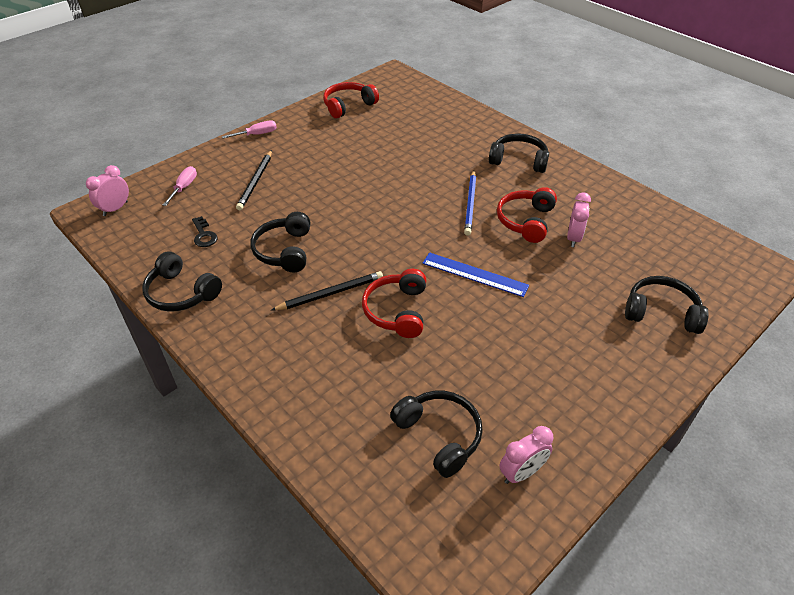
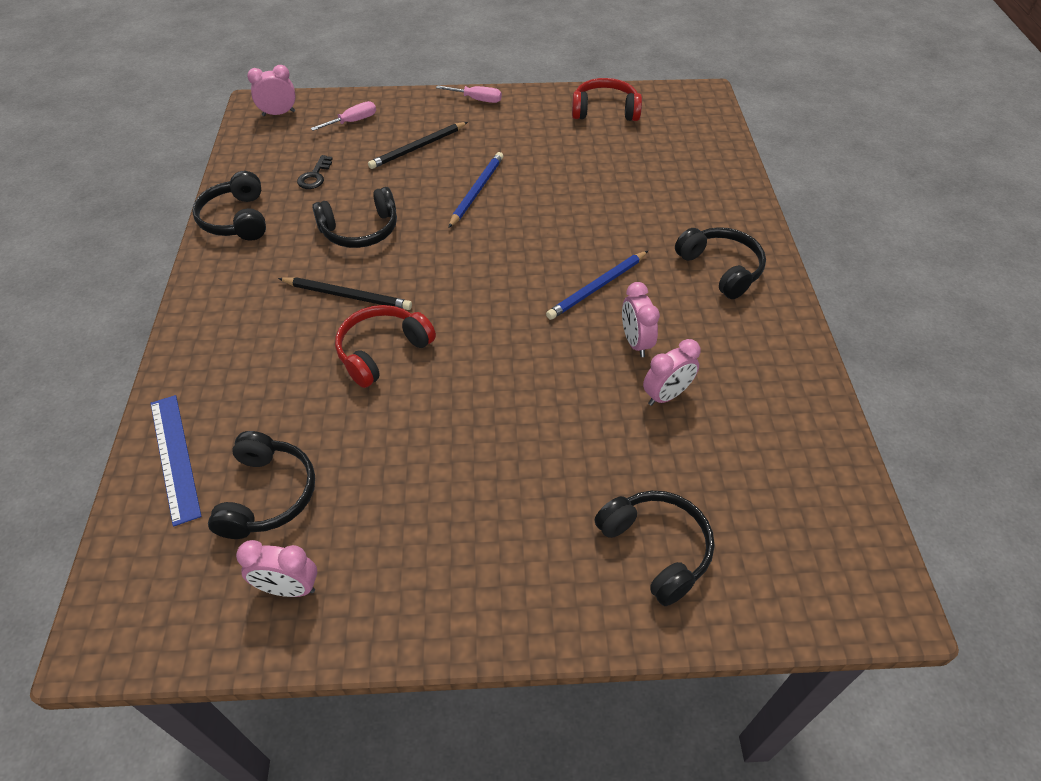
camera: 40 degrees right, 5 degrees up
(285, 251) = (360, 230): black headphones -> black headphones turned 150 degrees counterclockwise
(330, 188) = (476, 191): none -> blue pencil
(474, 274) = (502, 364): blue ruler -> blue ruler (174, 457)
(526, 221) = (635, 342): red headphones -> pink clock

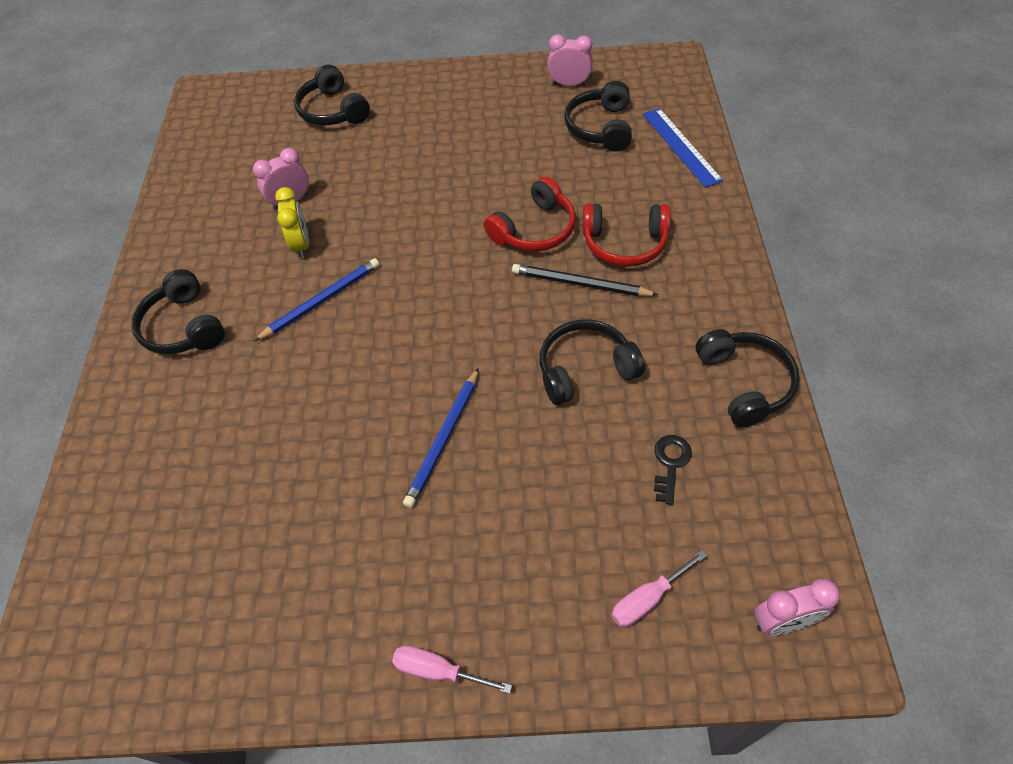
camera: 175 degrees left, 5 degrees up
(418, 148) = (531, 530): black pencil -> none
(605, 111) = (221, 636): red headphones -> red headphones (624, 243)
(635, 342) = (301, 245): pink clock -> yellow clock

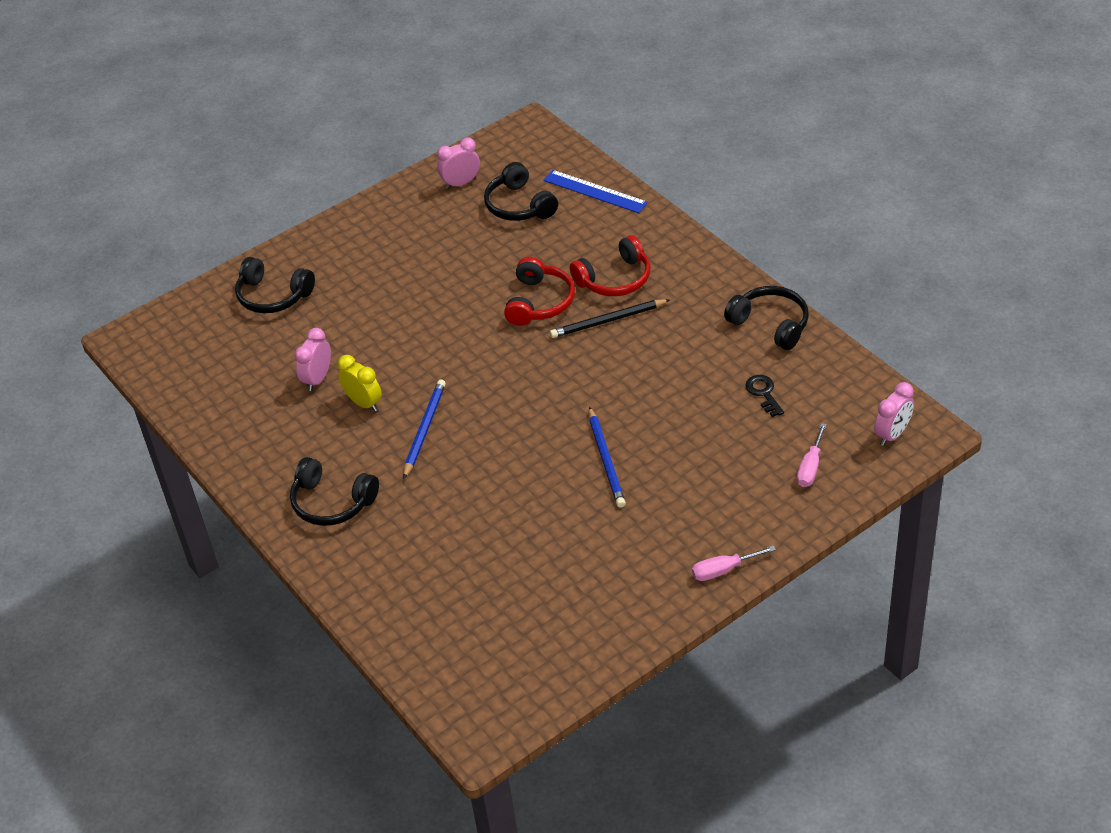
camera: 35 degrees left, 10 degrees down
(585, 369) = (661, 370): black headphones -> none

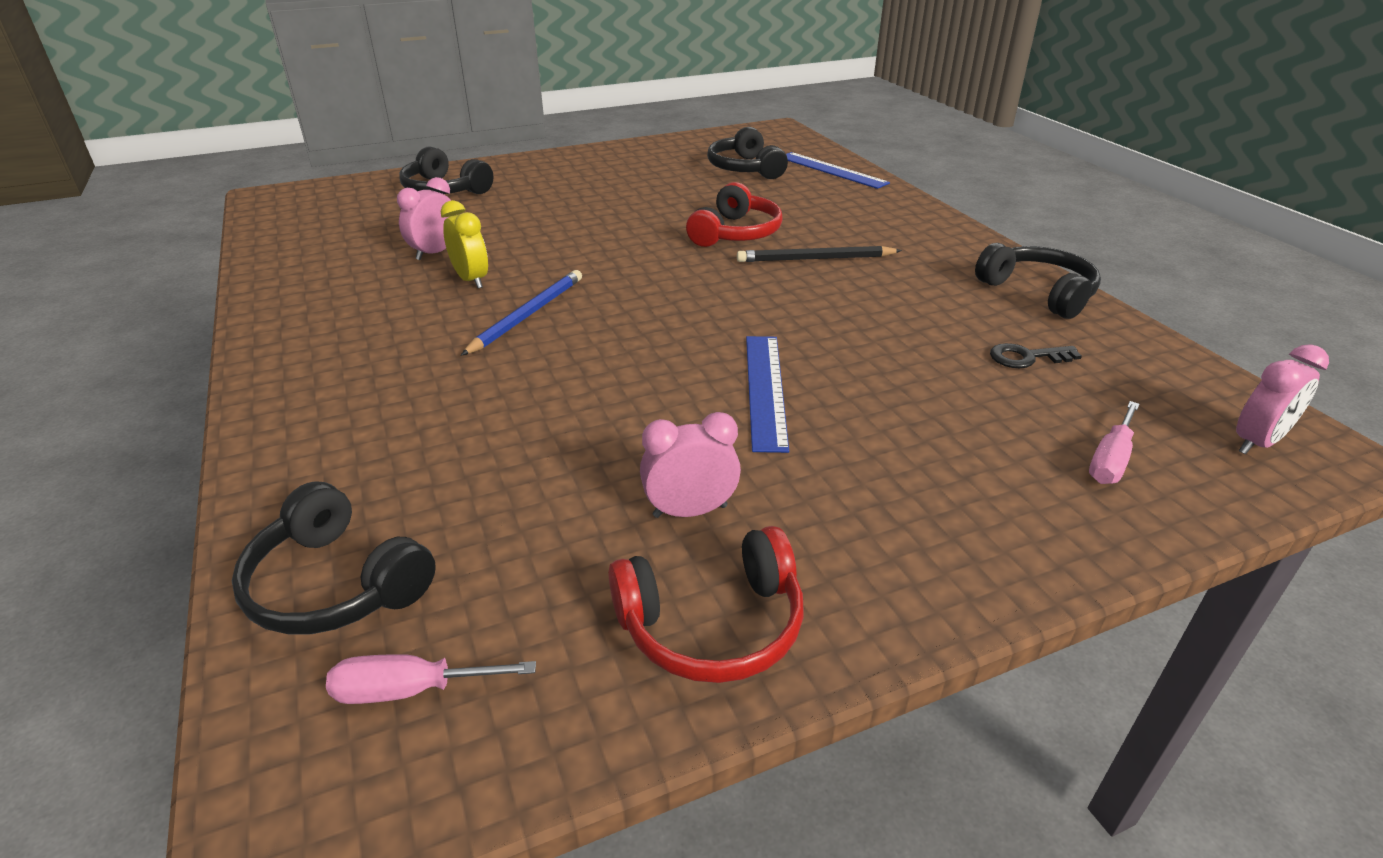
camera: 10 degrees right, 10 degrees down
(332, 502) = (349, 364): black headphones -> black headphones (337, 584)
(461, 183) = (691, 149): pink clock -> pink clock (690, 511)
(606, 460) = (765, 389): blue pencil -> blue ruler
(615, 279) = (835, 229): red headphones -> red headphones (712, 624)
(723, 570) = (936, 589): pink screwdriver -> pink screwdriver (410, 690)
(763, 393) = (1027, 357): black key -> black key turned 90 degrees counterclockwise

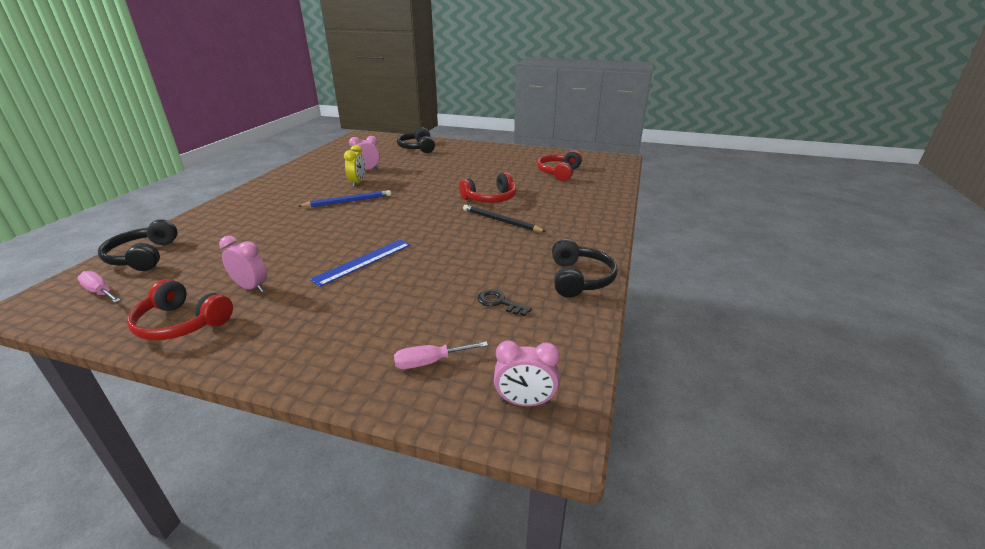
camera: 40 degrees right, 5 degrees down
(745, 168) = (559, 173): black headphones -> red headphones
(832, 170) = (603, 185): blue ruler -> none

